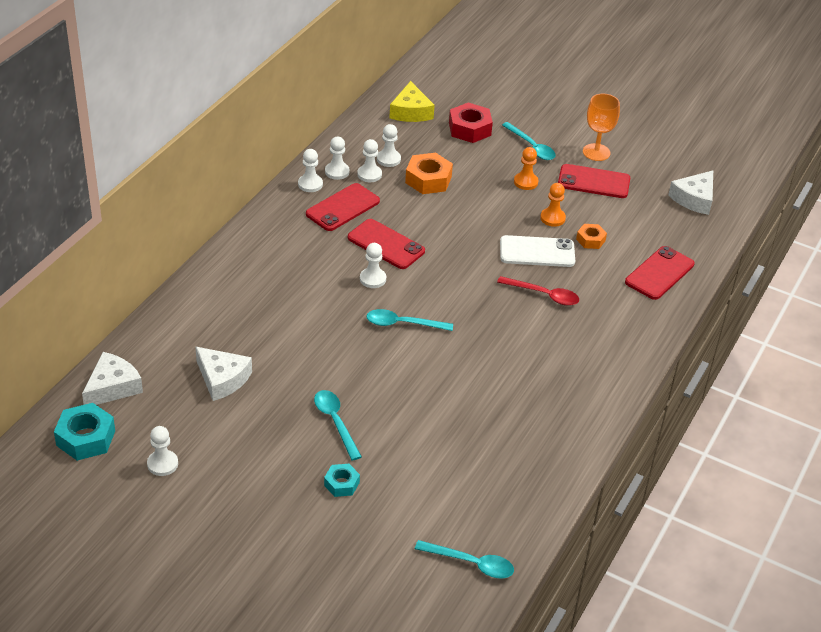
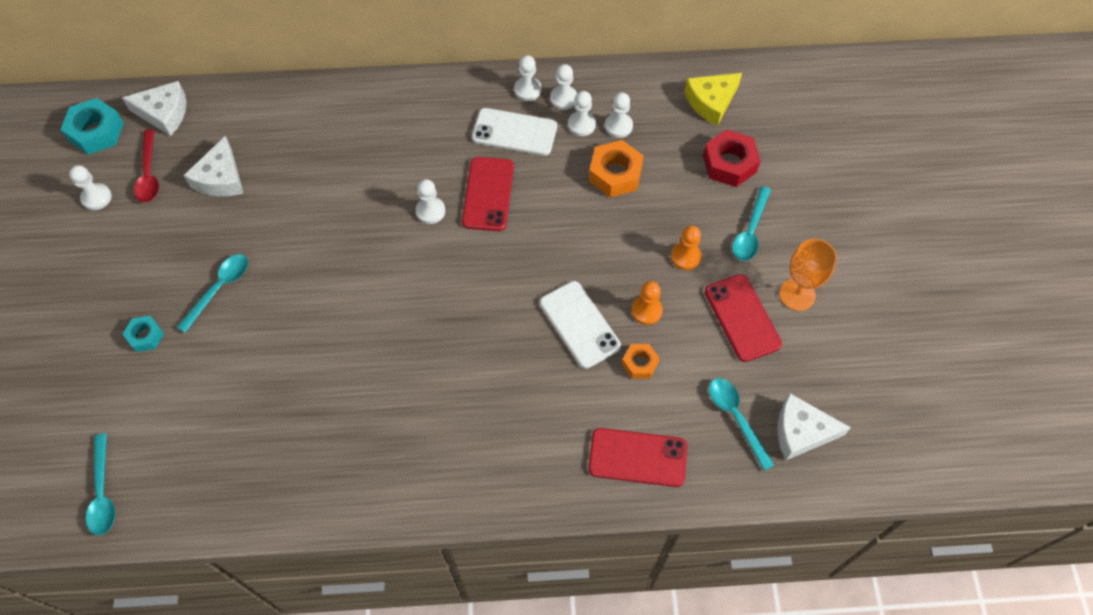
camera: 60 degrees right, 20 degrees up
(342, 208) = (514, 132): red phone -> white phone
(403, 324) = (385, 269): turquoise spoon -> turquoise spoon (736, 418)
(543, 295) = (516, 364): red spoon -> red spoon (149, 174)

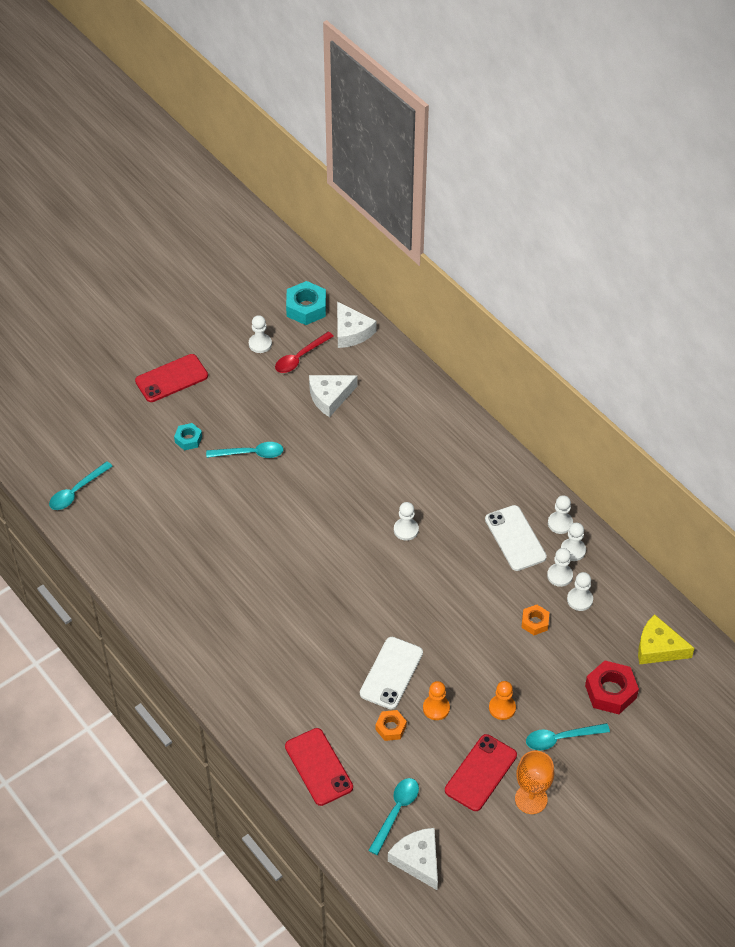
camera: 55 degrees right, 10 degrees down
(488, 194) = (449, 555): red phone -> red phone (171, 378)
(615, 174) = (535, 622): orange nut -> orange nut, size x0.59

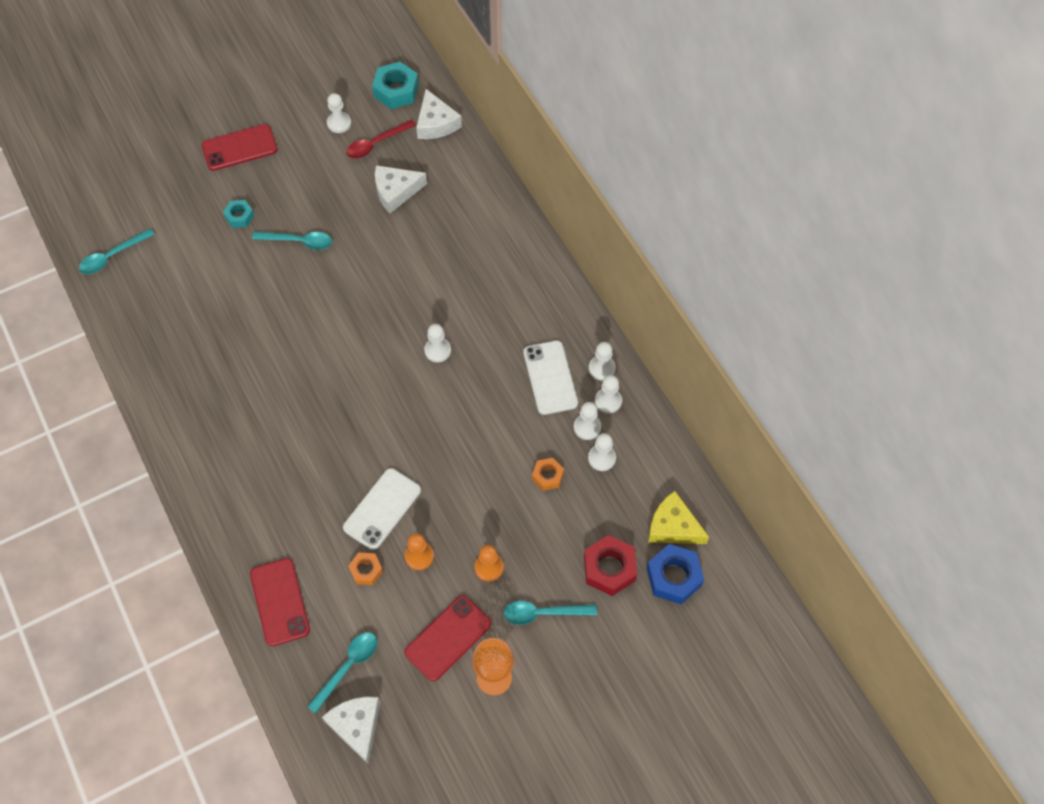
camera: 10 degrees right, 10 degrees up
(670, 690) = (674, 577): none -> blue nut

